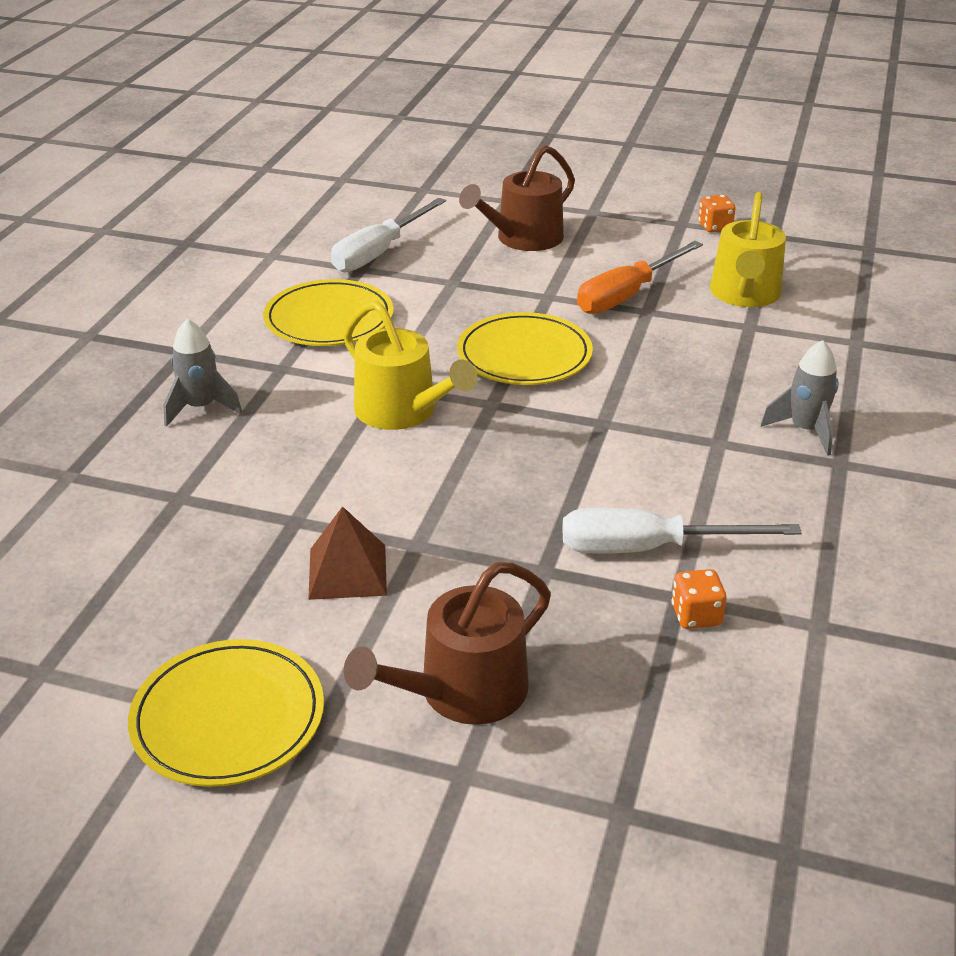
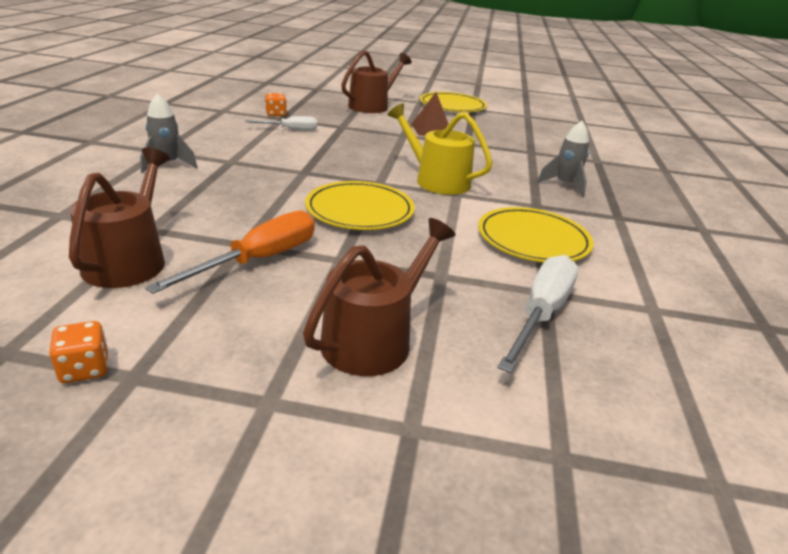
camera: 170 degrees right, 5 degrees down
(648, 548) = (291, 129): white screwdriver -> white screwdriver, size x0.60
(744, 294) = (129, 260): yellow watering can -> brown watering can

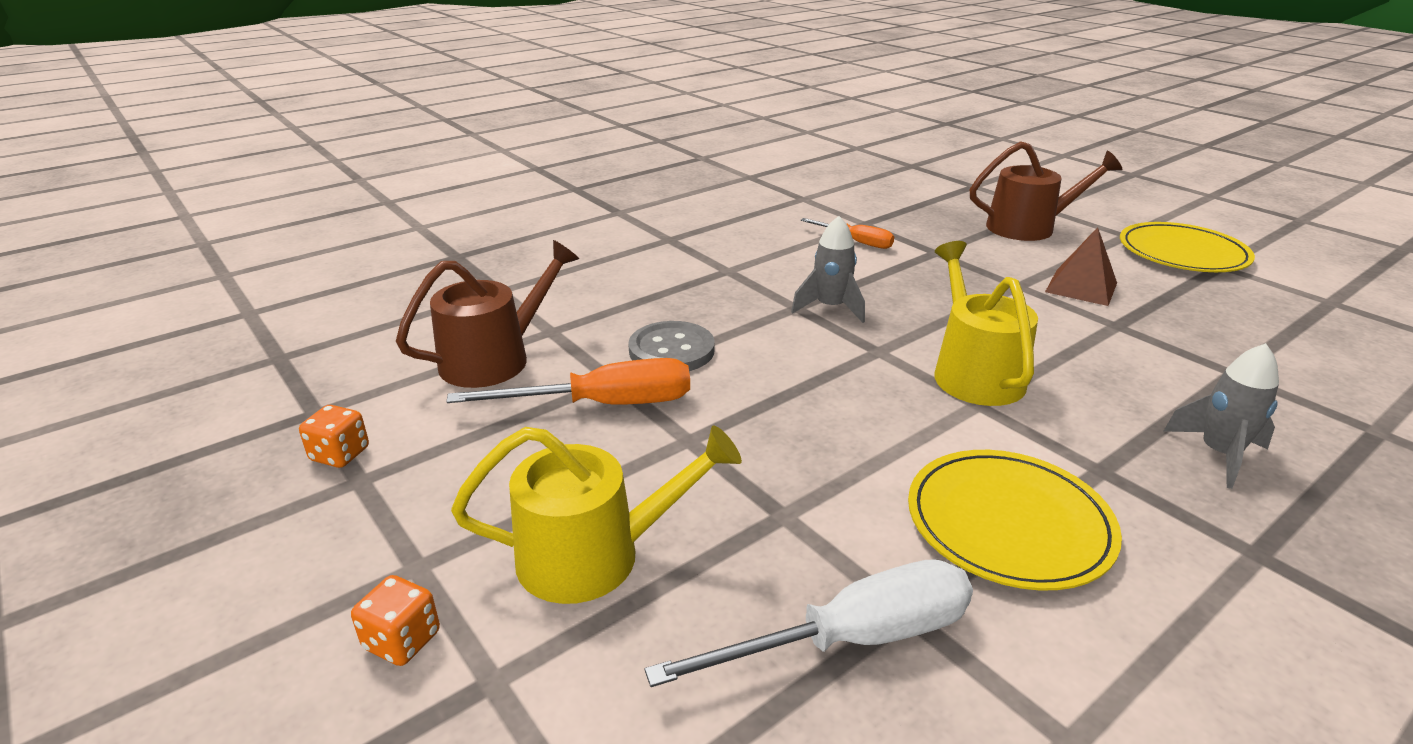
camera: 45 degrees right, 0 degrees up
(167, 164) = (657, 258): grey rocket -> grey rocket (830, 308)
(259, 216) = (671, 350): none -> grey button
(276, 114) = (864, 216): orange dice -> orange dice (402, 640)
(291, 129) = (856, 242): white screwdriver -> orange screwdriver
(359, 210) = (798, 382): yellow plate -> none
(374, 339) = (594, 555): brown watering can -> yellow watering can

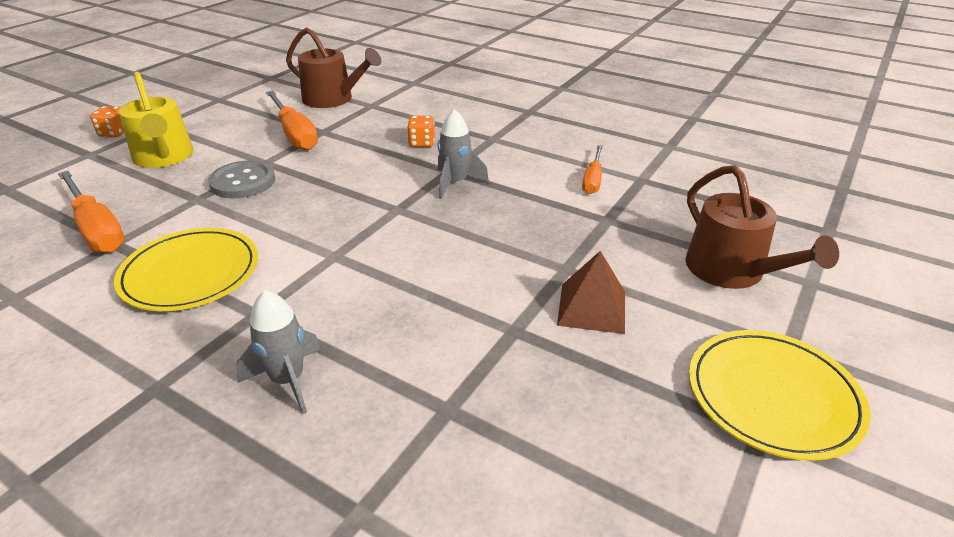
camera: 70 degrees right, 5 degrees up
(340, 454) = (237, 91): orange dice -> orange dice (421, 143)
(671, 350) = (363, 140): grey button -> grey button (243, 182)
(851, 639) = (96, 229): white screwdriver -> orange screwdriver
(974, 373) = (380, 251): yellow watering can -> none

